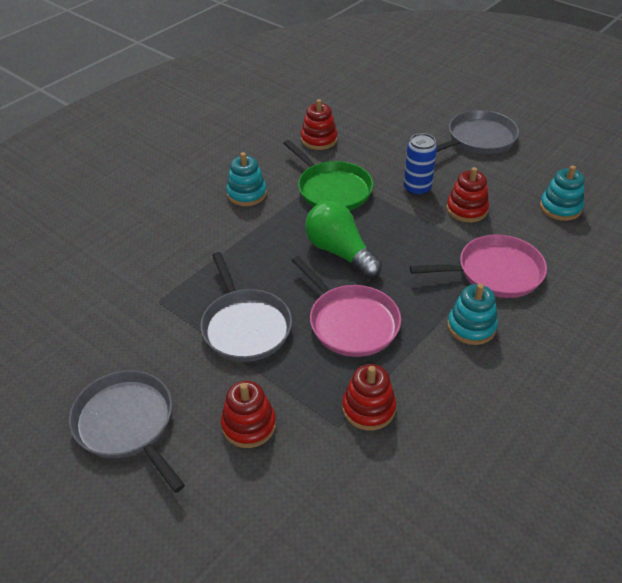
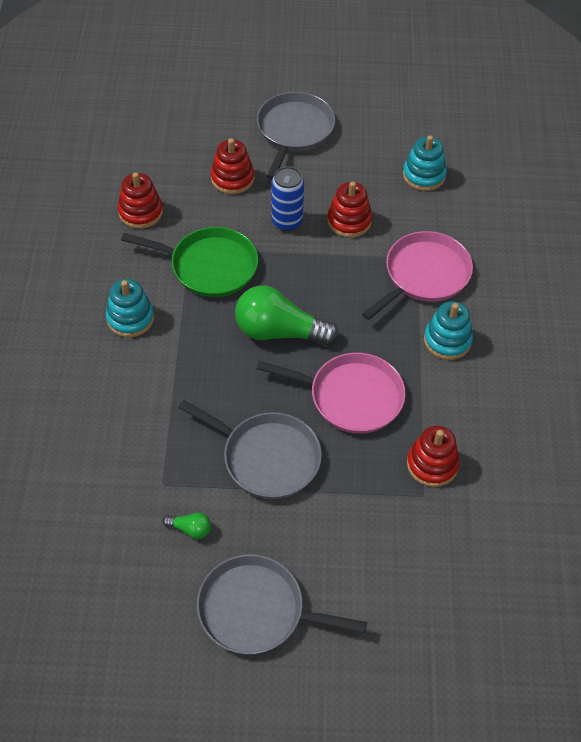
camera: 40 degrees left, 10 degrees up
(144, 340) = (190, 529): none -> green light bulb
(249, 425) = (355, 542): red stacking toy -> red stacking toy (232, 178)

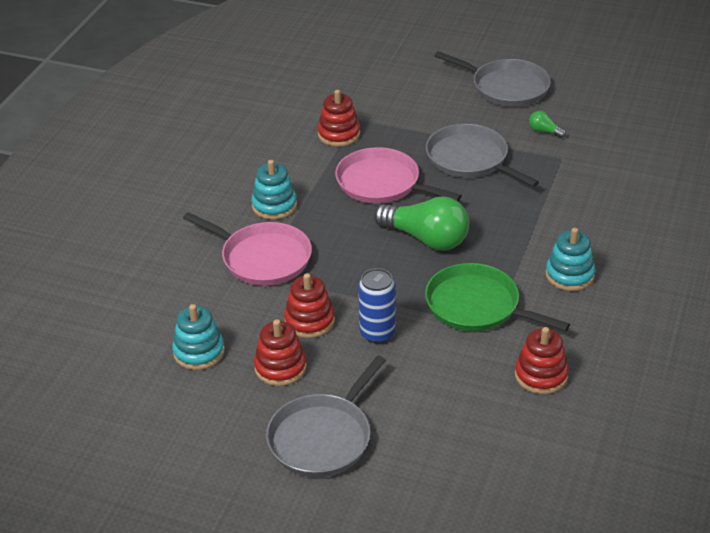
camera: 160 degrees left, 15 degrees down
(232, 178) = (422, 393): red stacking toy -> red stacking toy (280, 367)
(424, 275) = (262, 258): pink pan -> pink pan turned 120 degrees counterclockwise

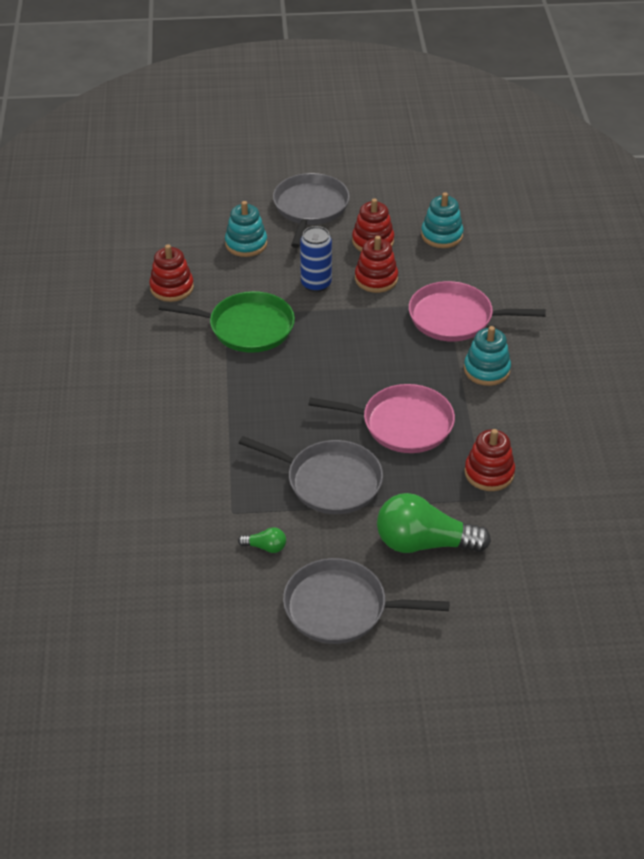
camera: 155 degrees right, 5 degrees up
(426, 239) = (324, 376): green light bulb -> green light bulb (424, 543)
(569, 275) = (177, 377): turquoise stacking toy -> turquoise stacking toy (246, 244)

